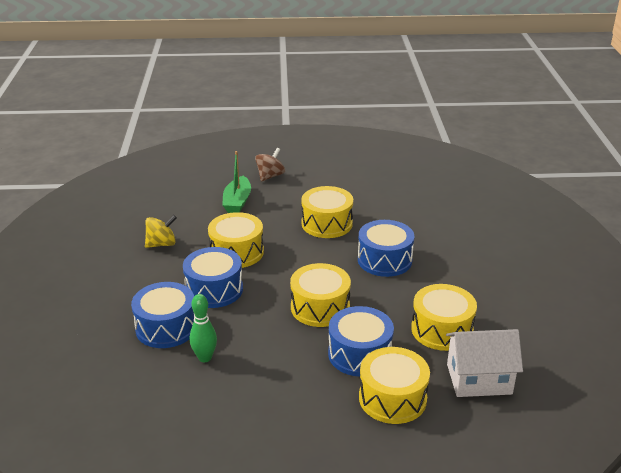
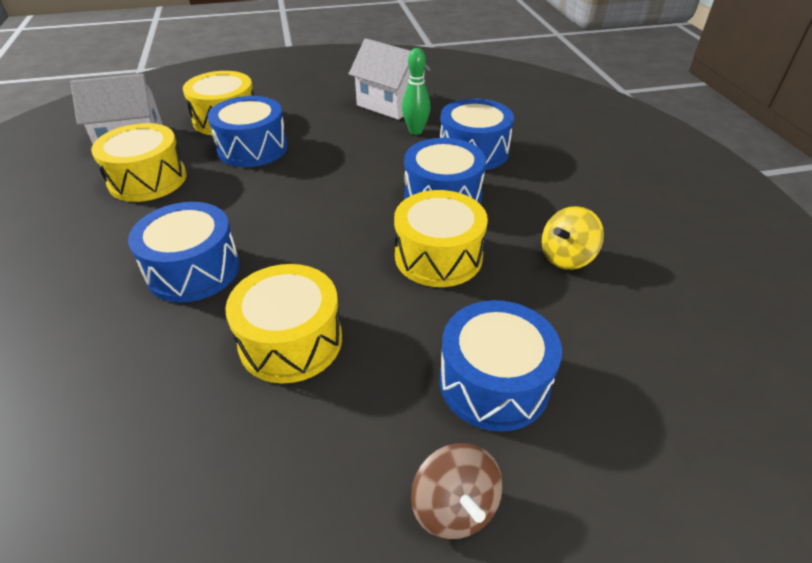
camera: 170 degrees right, 10 degrees up
(215, 401) = (390, 104): none -> white house
(237, 202) = (494, 382): green boat -> blue drum
(270, 176) = (454, 507): brown spinning top -> brown spinning top turned 45 degrees counterclockwise
(320, 307) = (298, 189): yellow drum -> none

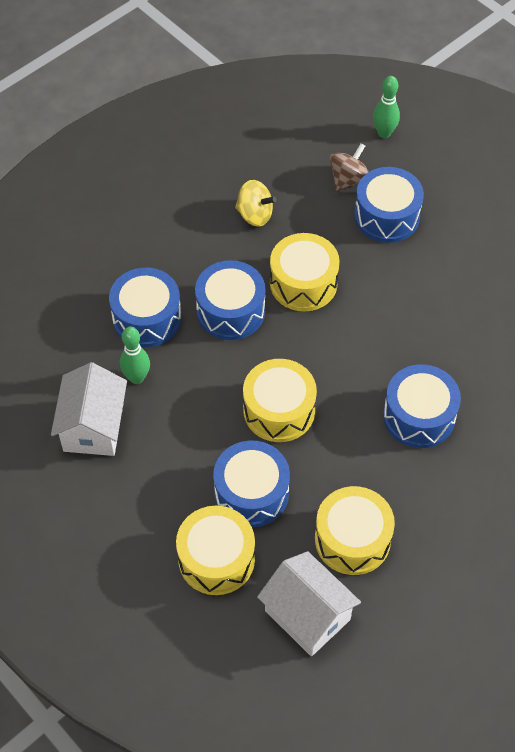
camera: 120 degrees left, 15 degrees up
(291, 341) = (430, 321): yellow drum -> yellow drum (279, 410)
(454, 507) = (465, 206): brown spinning top -> brown spinning top (348, 179)
(684, 473) = (384, 133): none -> green bowling pin

